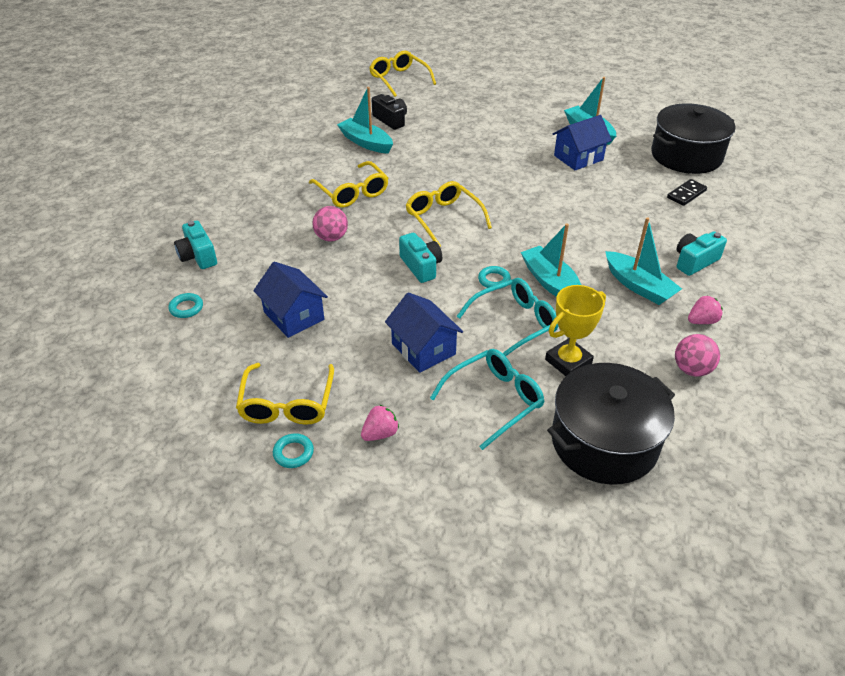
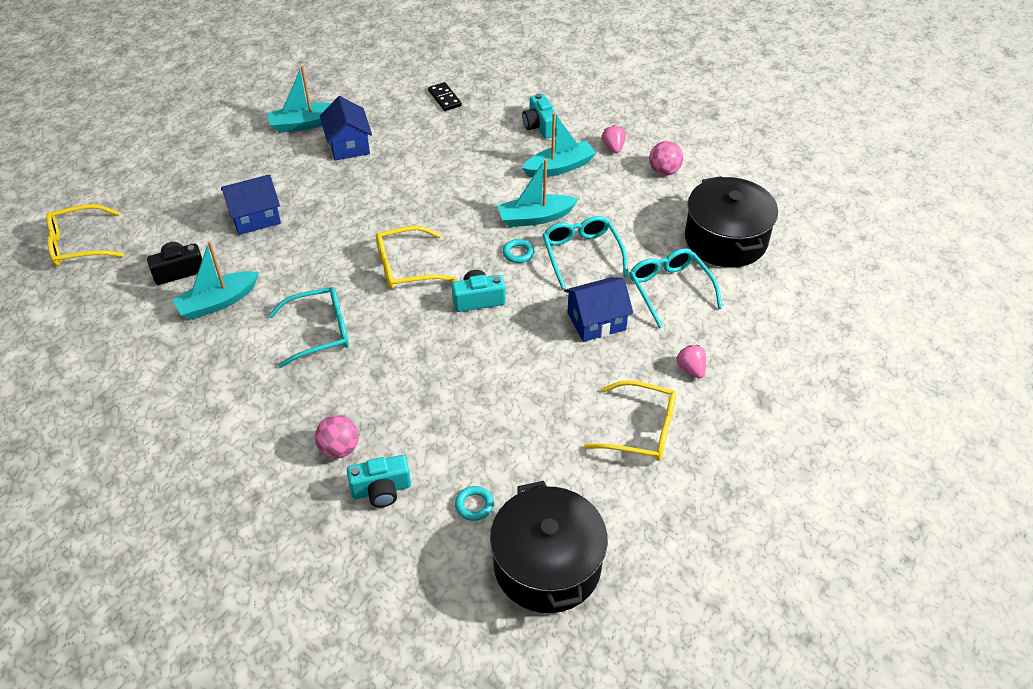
camera: 75 degrees left, 5 degrees up
(293, 453) = (701, 431): turquoise ring -> none
(294, 316) = (519, 411): blue house -> blue house (255, 217)
(331, 238) = (399, 362): pink ball -> pink ball (339, 449)
(352, 192) = (319, 332): yellow glasses -> turquoise glasses
(568, 362) = (637, 235): yellow trophy -> none
(686, 156) = (384, 78): black pot -> black pot (547, 565)

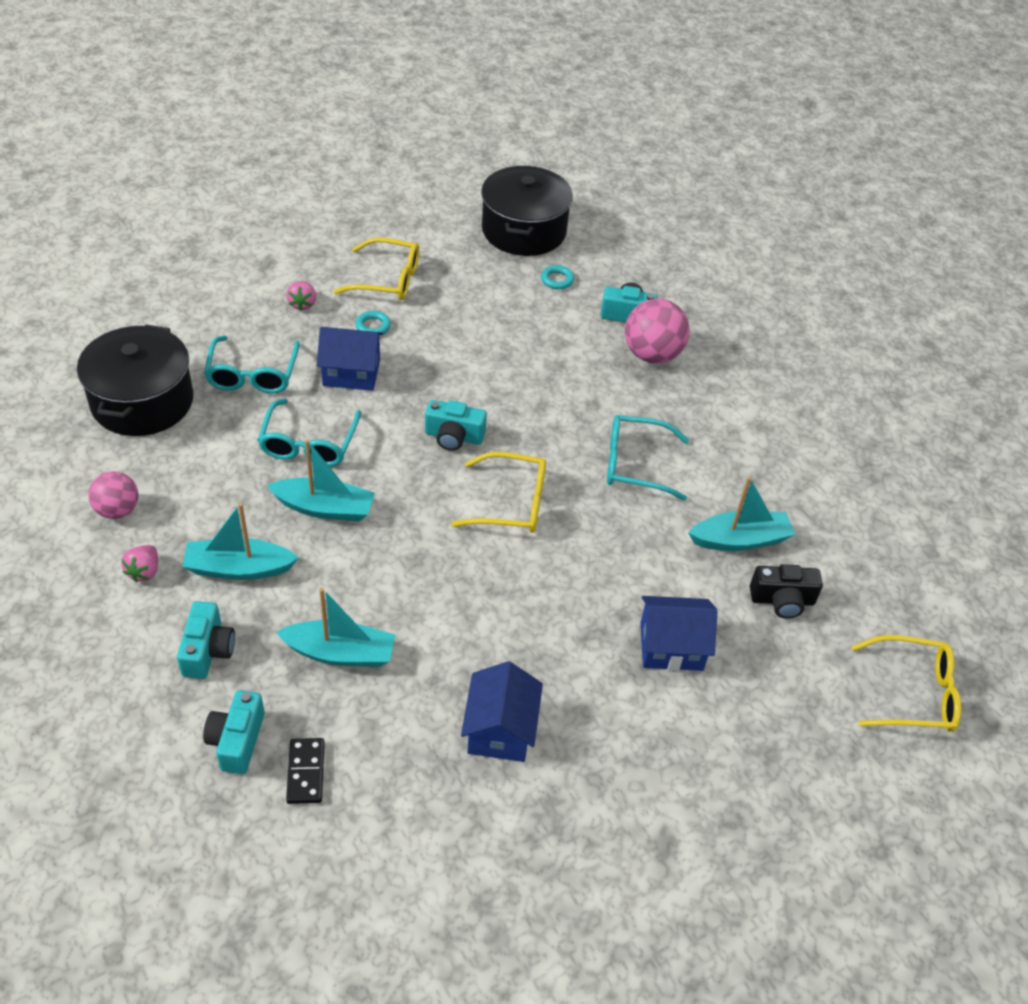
camera: 160 degrees left, 0 degrees up
(304, 124) = (551, 807): turquoise boat -> turquoise boat (340, 653)
(339, 449) = (652, 354): pink ball -> pink ball, size x1.57
(490, 98) = (237, 741): none -> turquoise camera
(518, 253) = (376, 471): turquoise ring -> turquoise ring (373, 326)
(640, 429) = (387, 279): yellow glasses -> yellow glasses turned 150 degrees clockwise

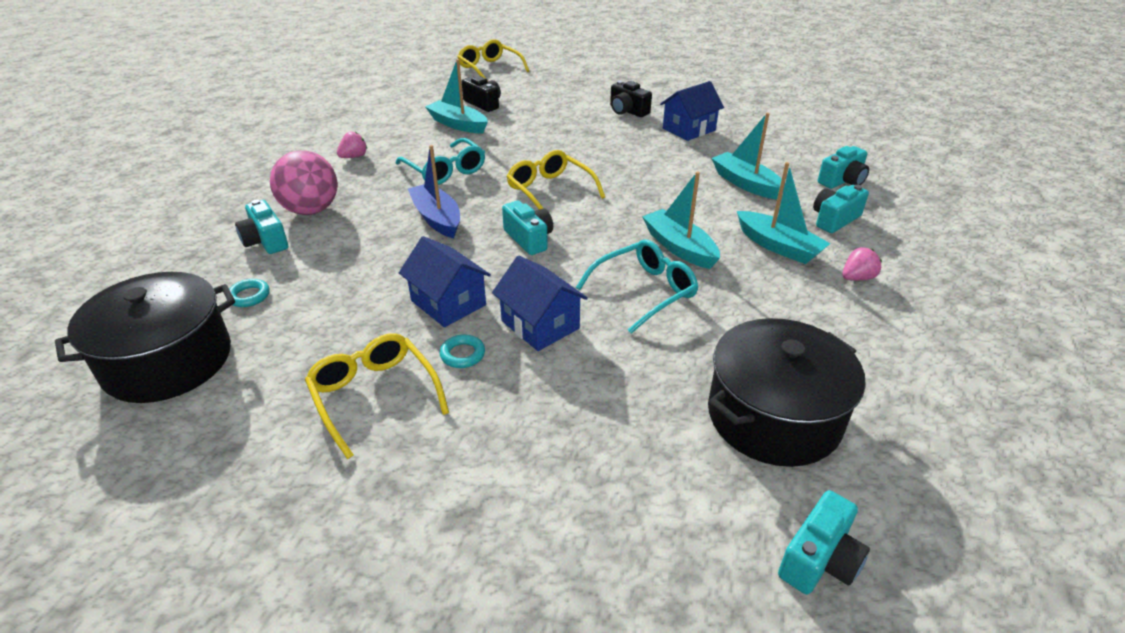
camera: 130 degrees left, 10 degrees down
(74, 341) = (819, 559): none -> turquoise camera
(118, 510) = (858, 329): pink ball -> none
(253, 374) = (632, 377): turquoise glasses -> none
(302, 304) = (494, 425): pink strawberry -> pink strawberry (354, 157)
(306, 772) = (810, 157): black domino -> none
(551, 409) = (437, 218): none -> blue boat
(615, 718) = (627, 111): none -> black camera
(671, 646) = (563, 115): blue house -> blue house (448, 303)

